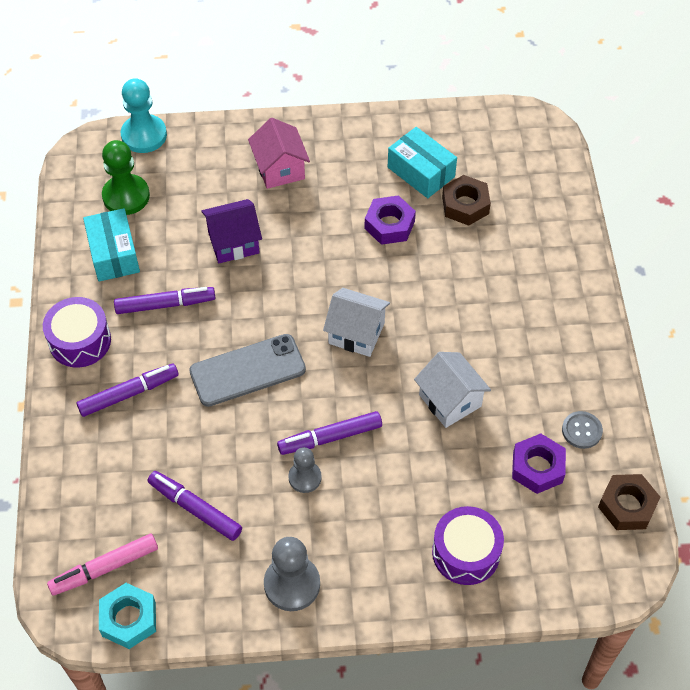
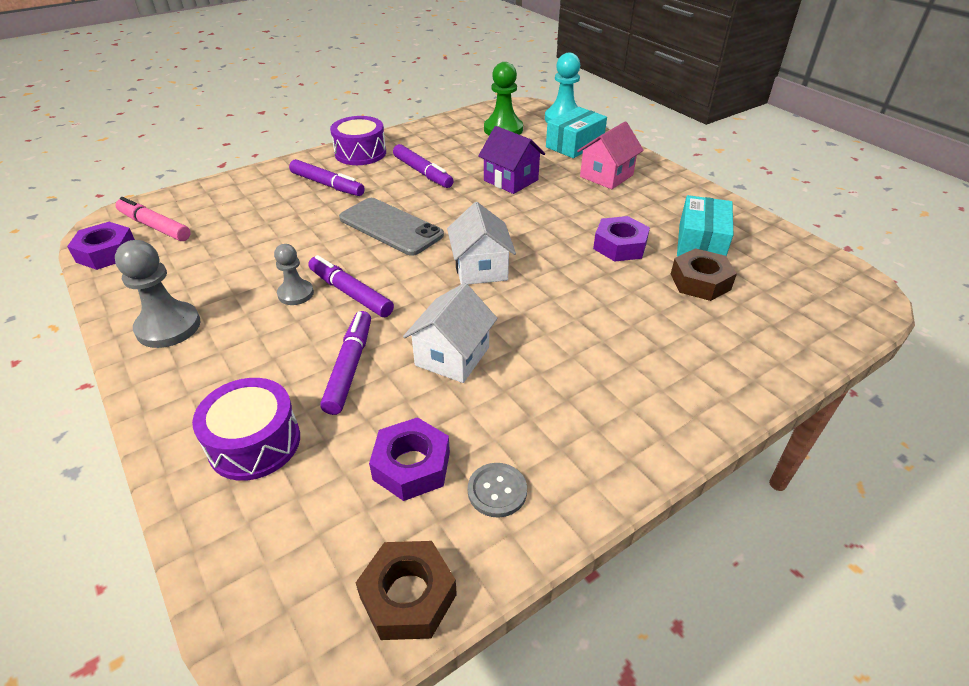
camera: 60 degrees right, 15 degrees down
(114, 254) = (448, 141): turquoise box -> turquoise box (574, 144)
(129, 619) = (106, 253): turquoise nut -> purple nut
(195, 509) = (231, 248): purple marker -> purple marker (350, 367)

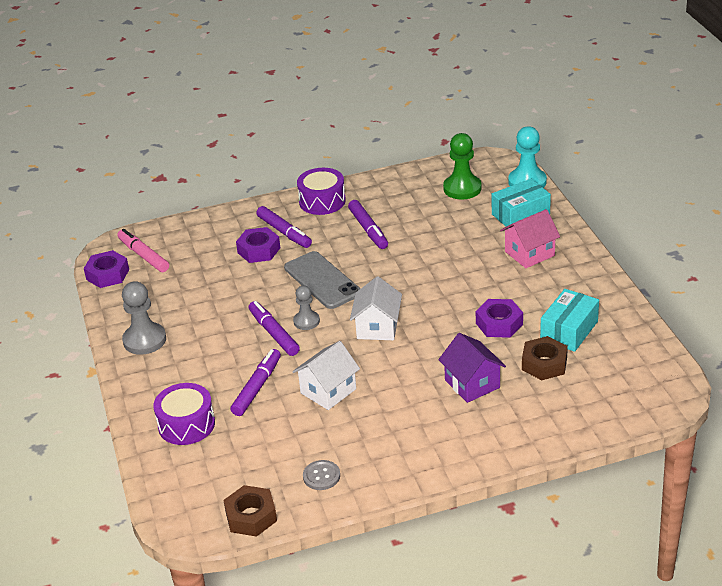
camera: 20 degrees right, 5 degrees down
(296, 294) = (235, 328): grey pawn -> grey pawn (306, 321)
(411, 466) = (276, 454): purple nut -> purple nut (259, 250)
(511, 180) = (441, 247): purple house -> purple house (472, 384)

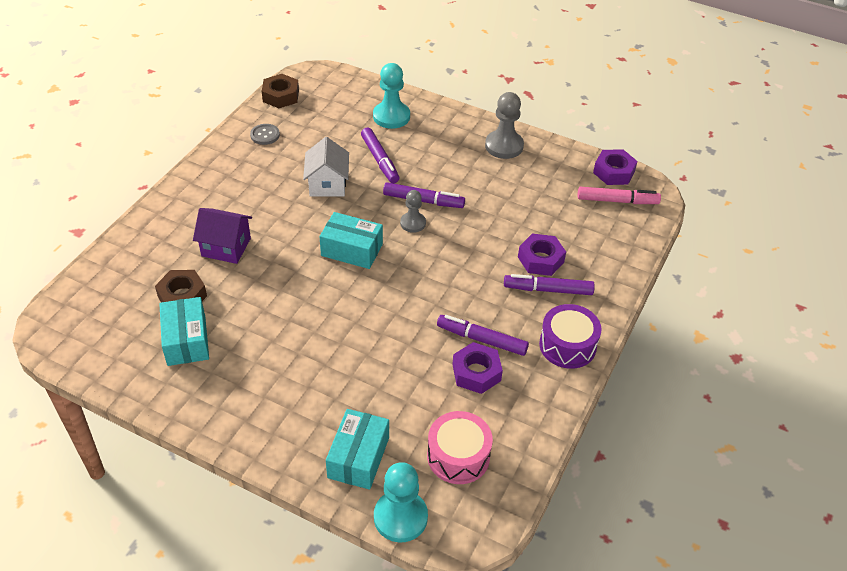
camera: 130 degrees right, 10 degrees up
(186, 424) = (391, 116): purple drum -> turquoise pawn
(322, 280) = (449, 263): grey phone -> none
(377, 327) = (352, 250): white house -> turquoise box
(462, 188) = (458, 456): green pawn -> pink drum
(499, 324) = (255, 311): purple nut -> purple nut (476, 373)
(529, 253) = (299, 408): pink house -> none

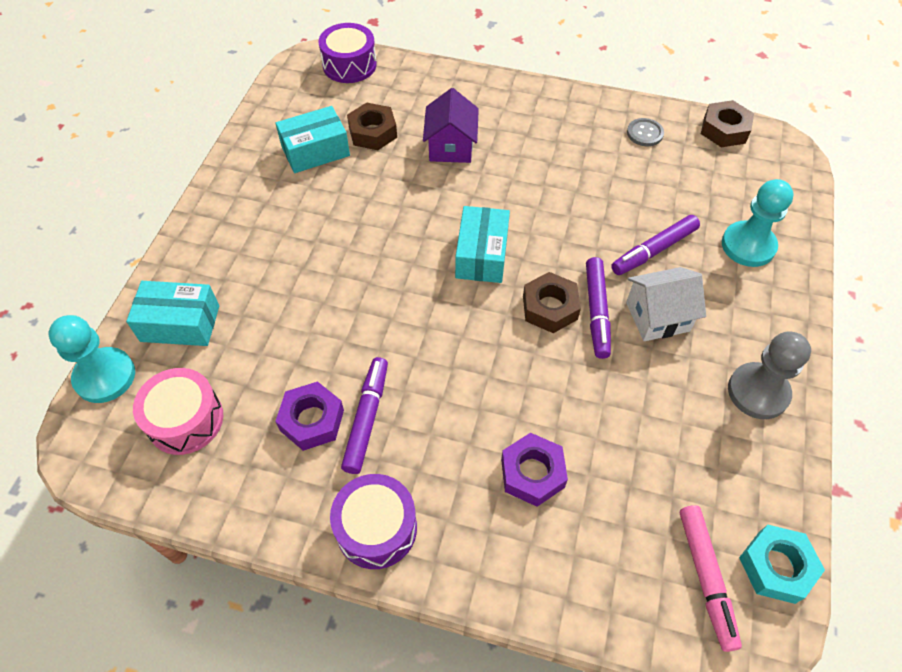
camera: 80 degrees right, 10 degrees up
(76, 301) = (349, 65): none -> purple drum
(327, 184) = (585, 208): white house -> white house (657, 317)
(413, 223) = (549, 307): grey pawn -> brown nut
(548, 290) = (475, 490): purple marker -> none
(614, 172) = (776, 567): purple nut -> turquoise nut

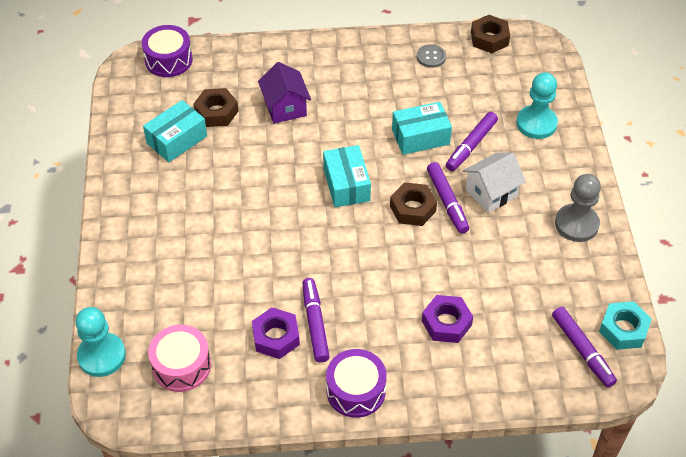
camera: 20 degrees left, 5 degrees down
(180, 323) = (139, 301): turquoise box -> turquoise box (420, 137)
(706, 578) = (582, 350): pink marker -> purple marker

